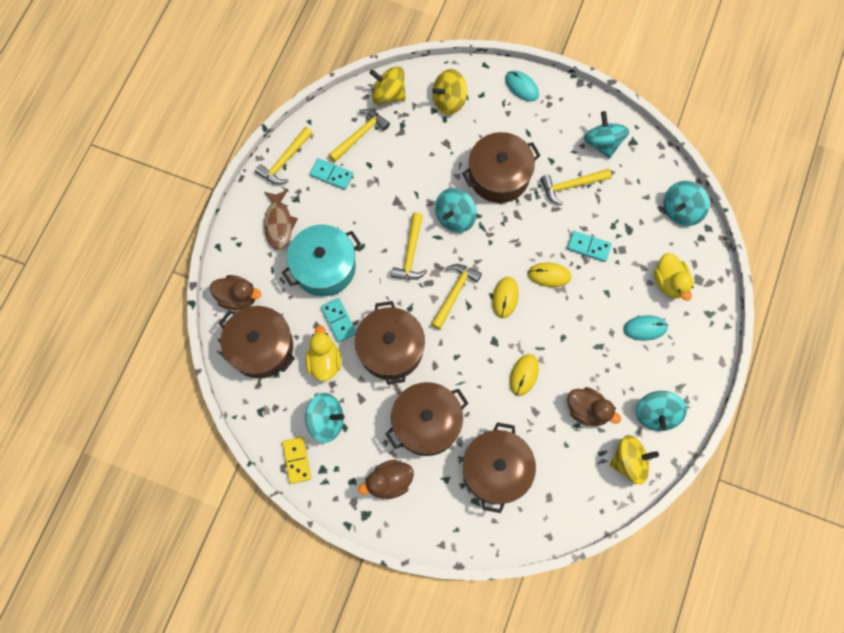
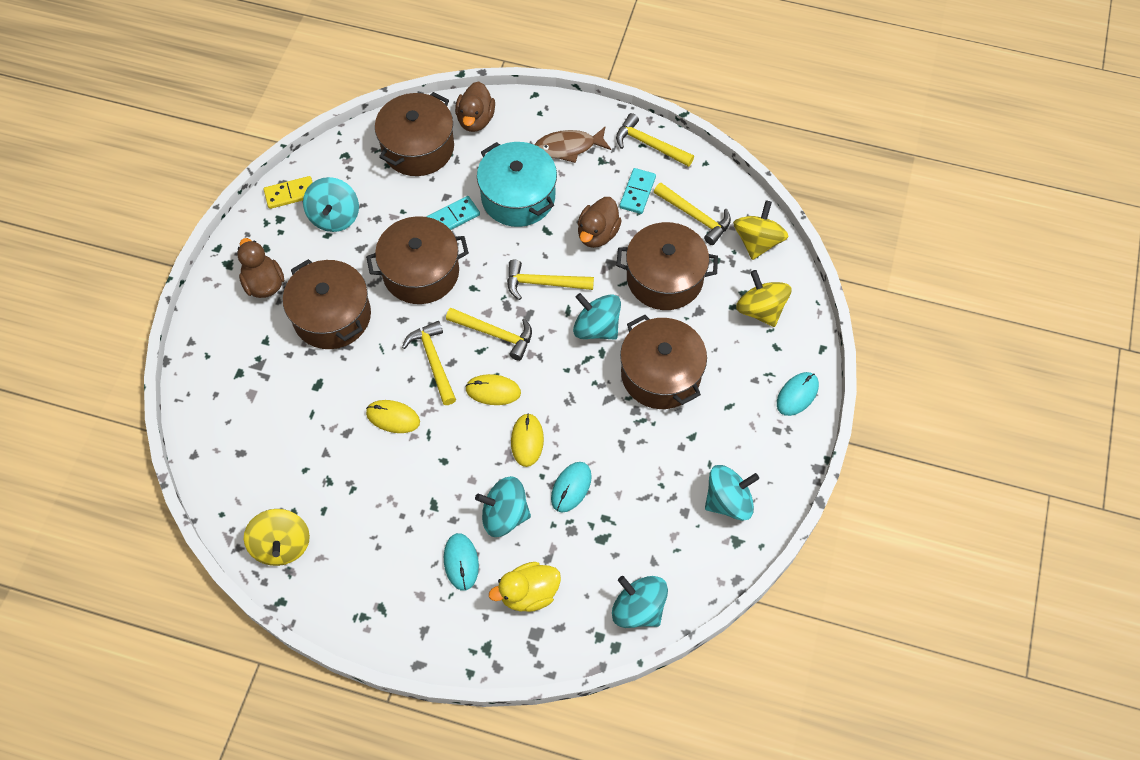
camera: 85 degrees right, 10 degrees down
(324, 361) = (403, 208): yellow duck -> none
(496, 470) = (275, 393): brown pot -> brown pot (664, 278)
(571, 185) = (658, 463): yellow hammer -> yellow hammer (433, 361)
(587, 410) = (348, 493): brown duck -> brown duck (597, 234)
(588, 247) = (571, 487): turquoise domino -> turquoise mouse
(656, 414) = (344, 577): turquoise spinning top -> turquoise spinning top (504, 515)

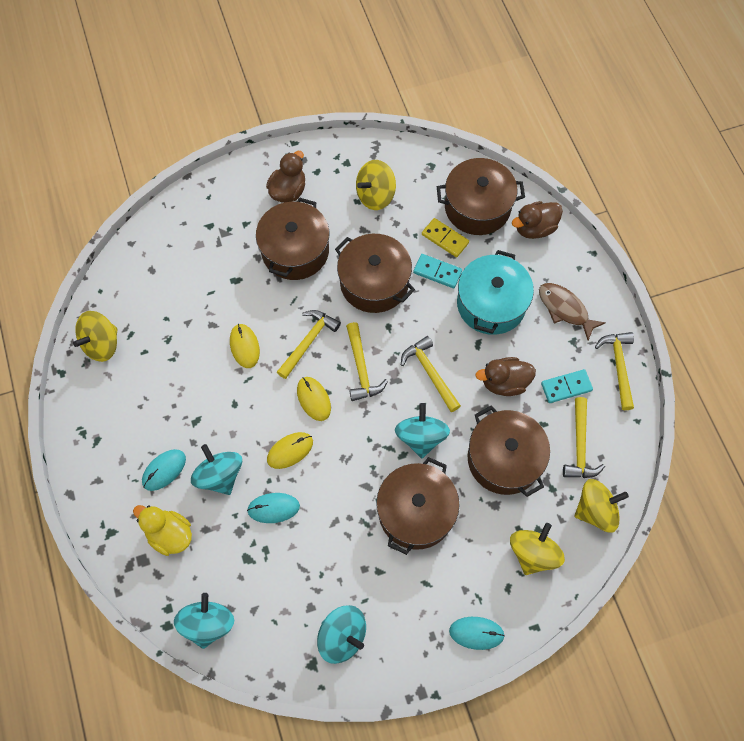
camera: 55 degrees right, 5 degrees up
(290, 194) = (371, 155): yellow domino -> yellow domino (445, 239)
(334, 217) = (375, 195): turquoise spinning top -> yellow spinning top

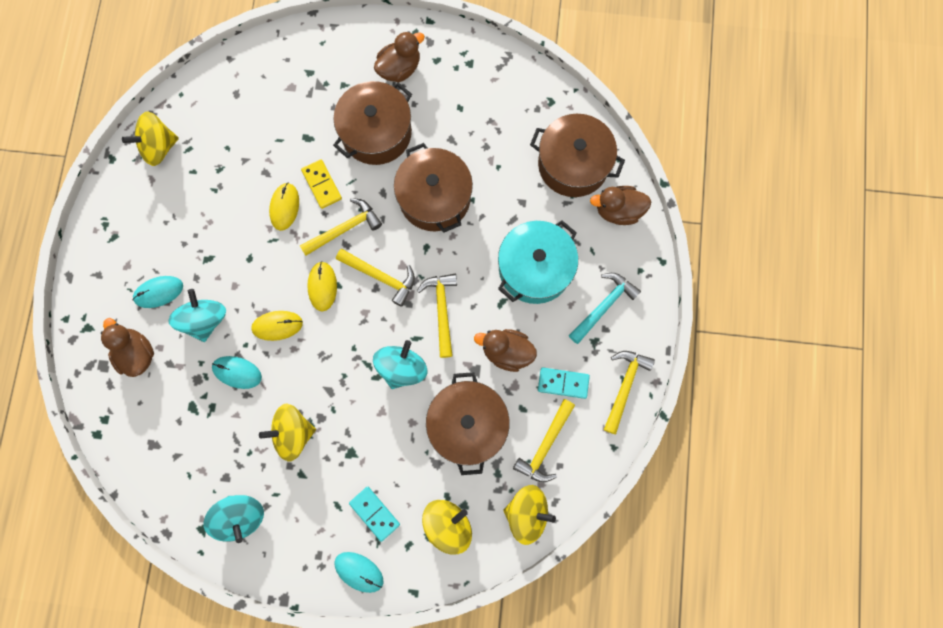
camera: 25 degrees right, 10 degrees up
(170, 534) = (136, 353): yellow duck -> brown duck
(208, 623) = (131, 449): turquoise spinning top -> none
(361, 368) = (380, 276): yellow hammer -> yellow hammer turned 75 degrees counterclockwise
(375, 195) = (480, 109): yellow spinning top -> yellow spinning top (293, 433)
(416, 512) = (361, 436): brown pot -> none
(437, 272) = (500, 213): turquoise domino -> turquoise domino (375, 513)
(445, 239) = (524, 183): yellow domino -> yellow domino (321, 185)
(565, 309) = (603, 306): brown fish -> turquoise hammer

